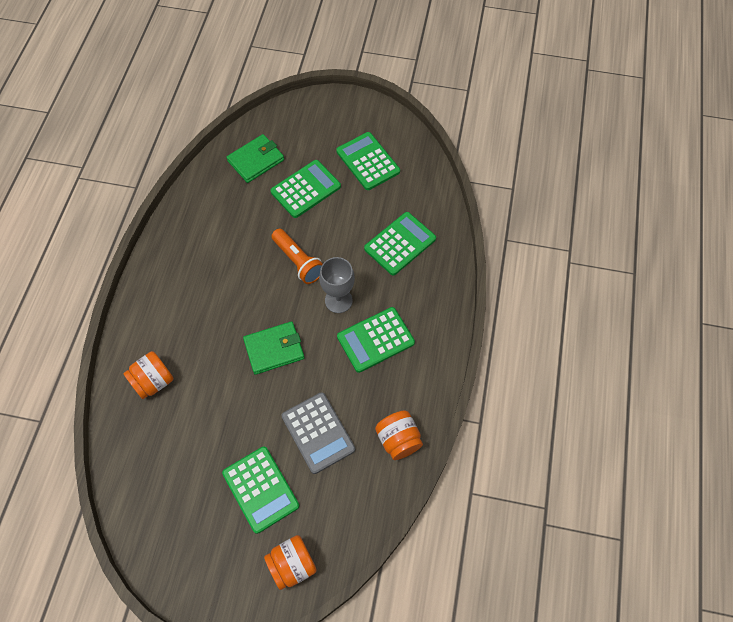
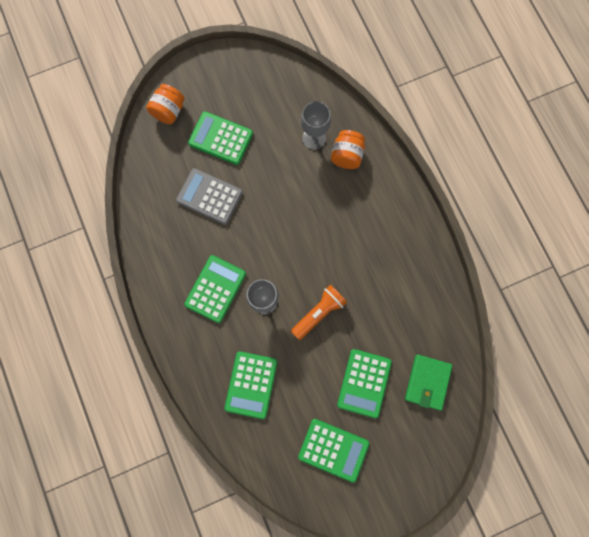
camera: 145 degrees right, 15 degrees up
(168, 421) = (314, 138): none -> grey goblet
(274, 349) = (283, 232): green wallet -> none
(298, 262) = (319, 312): orange flashlight -> orange flashlight turned 120 degrees clockwise
(398, 440) = (152, 228): orange jar -> none

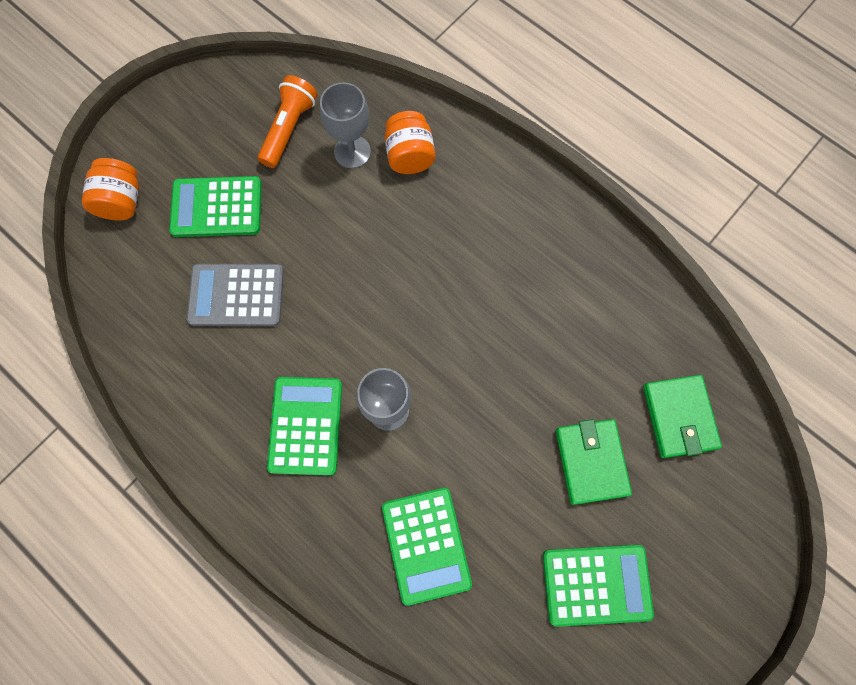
camera: 25 degrees left, 5 degrees down
(319, 312) = (476, 389): orange flashlight -> orange flashlight (289, 129)
(364, 383) = (591, 461): green calculator -> green wallet

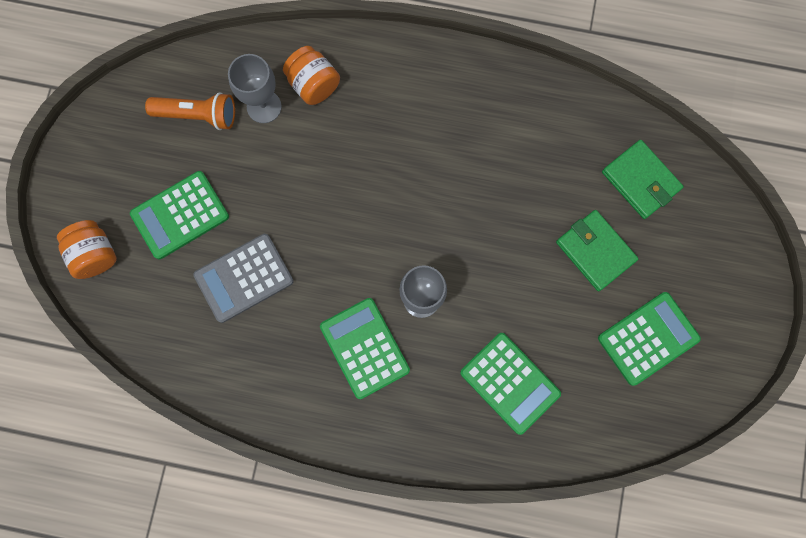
camera: 30 degrees left, 5 degrees up
(289, 129) = (198, 115): orange flashlight -> orange flashlight turned 105 degrees clockwise

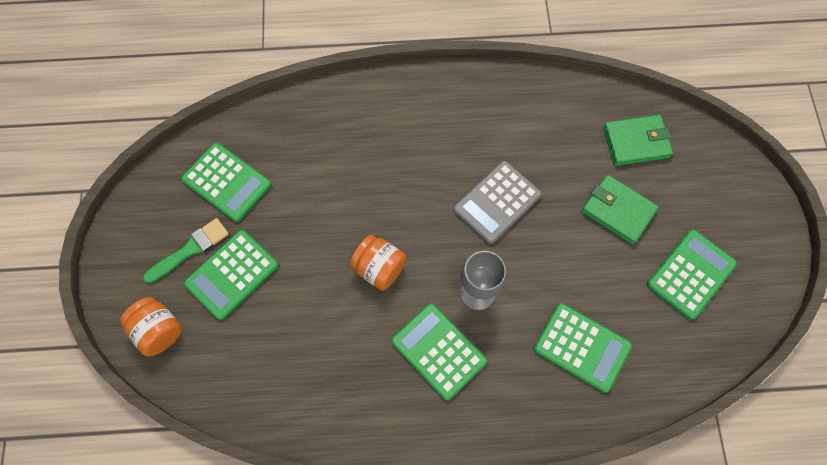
camera: 15 degrees left, 10 degrees down
(144, 178) = (190, 250): none -> green brush
(198, 115) = (227, 182): orange flashlight -> green calculator
(244, 278) = (307, 316): grey calculator -> grey calculator (497, 202)
(264, 107) = (286, 160): grey goblet -> none
(313, 84) = (326, 131): orange jar -> orange jar (379, 268)
(640, 181) = (636, 142): green wallet -> green wallet turned 45 degrees counterclockwise

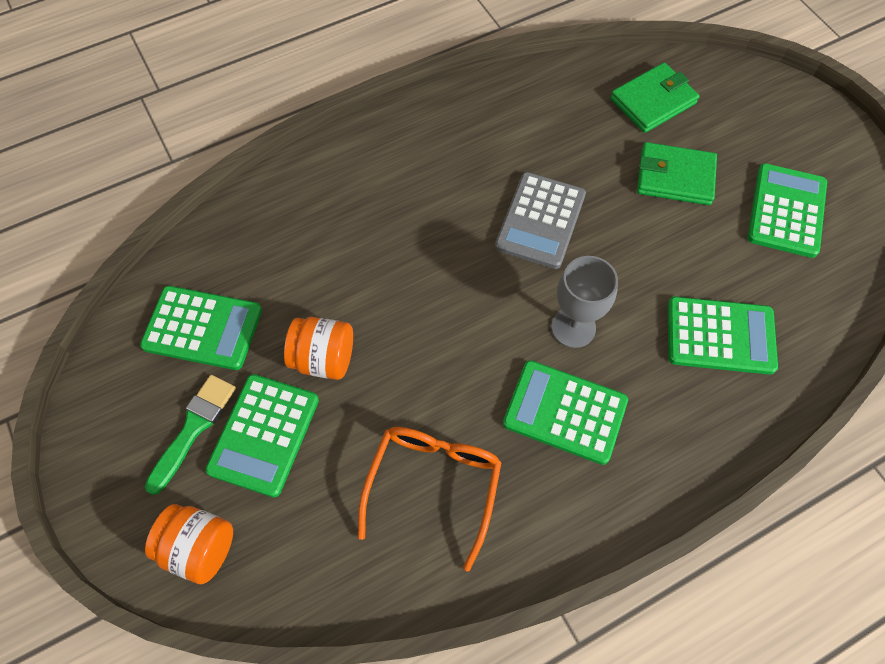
camera: 25 degrees left, 5 degrees down
(323, 360) = (433, 486): none -> orange glasses
(379, 268) = (444, 349): orange jar -> orange jar (324, 359)

